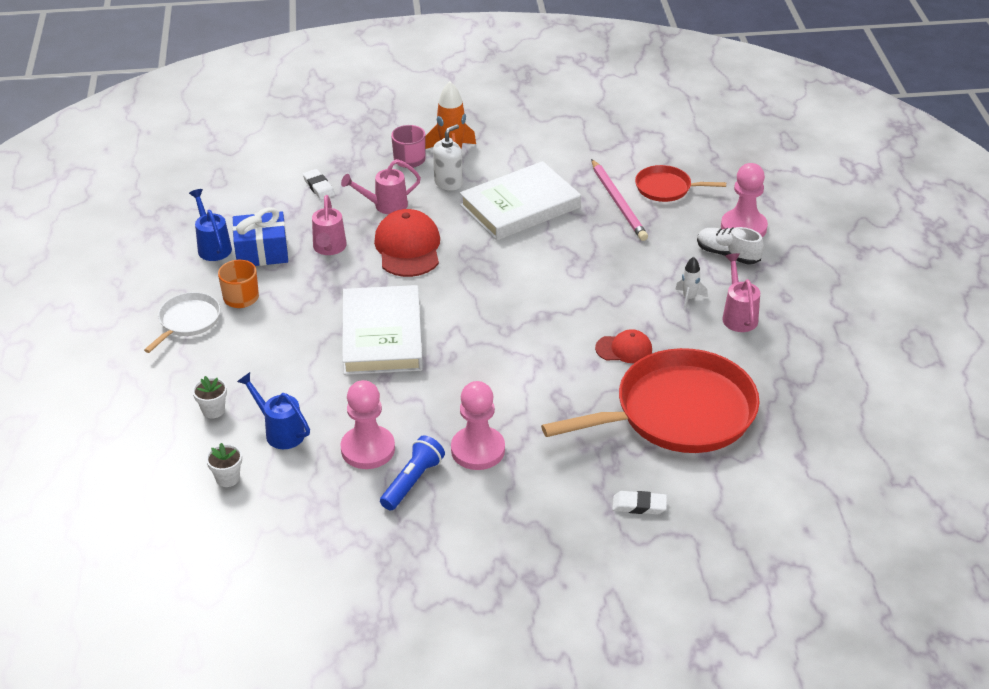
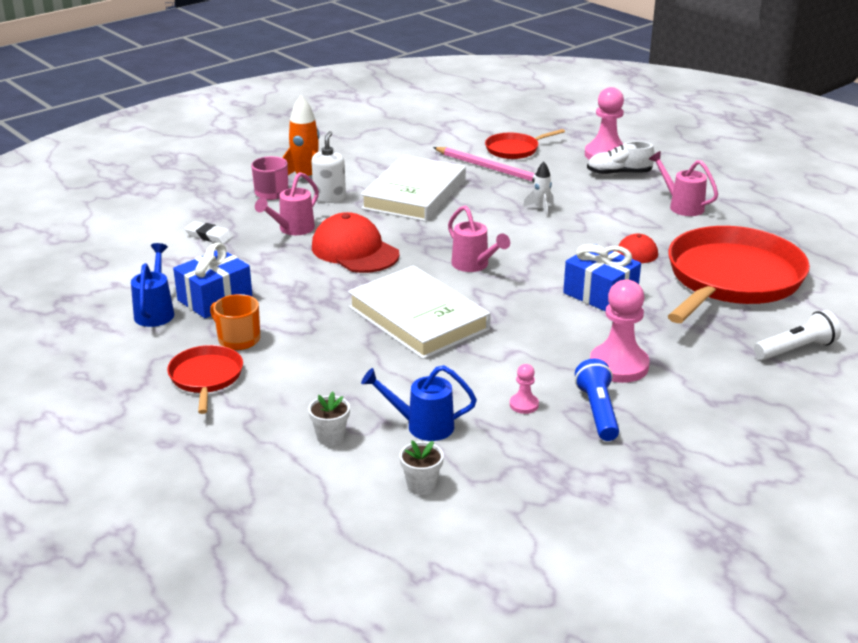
camera: 35 degrees left, 10 degrees down
(188, 321) = (206, 377): white pan -> red pan
(213, 246) = (156, 312): blue watering can -> blue watering can turned 60 degrees clockwise
(329, 249) = (280, 275): pink watering can -> pink watering can (474, 265)
(368, 449) = (524, 405): pink pawn -> pink pawn, size x0.47
(547, 377) = (600, 294): none -> blue gift
(639, 505) = (796, 349): white eraser -> white flashlight
(689, 298) = (631, 208): white rocket -> white rocket (541, 209)

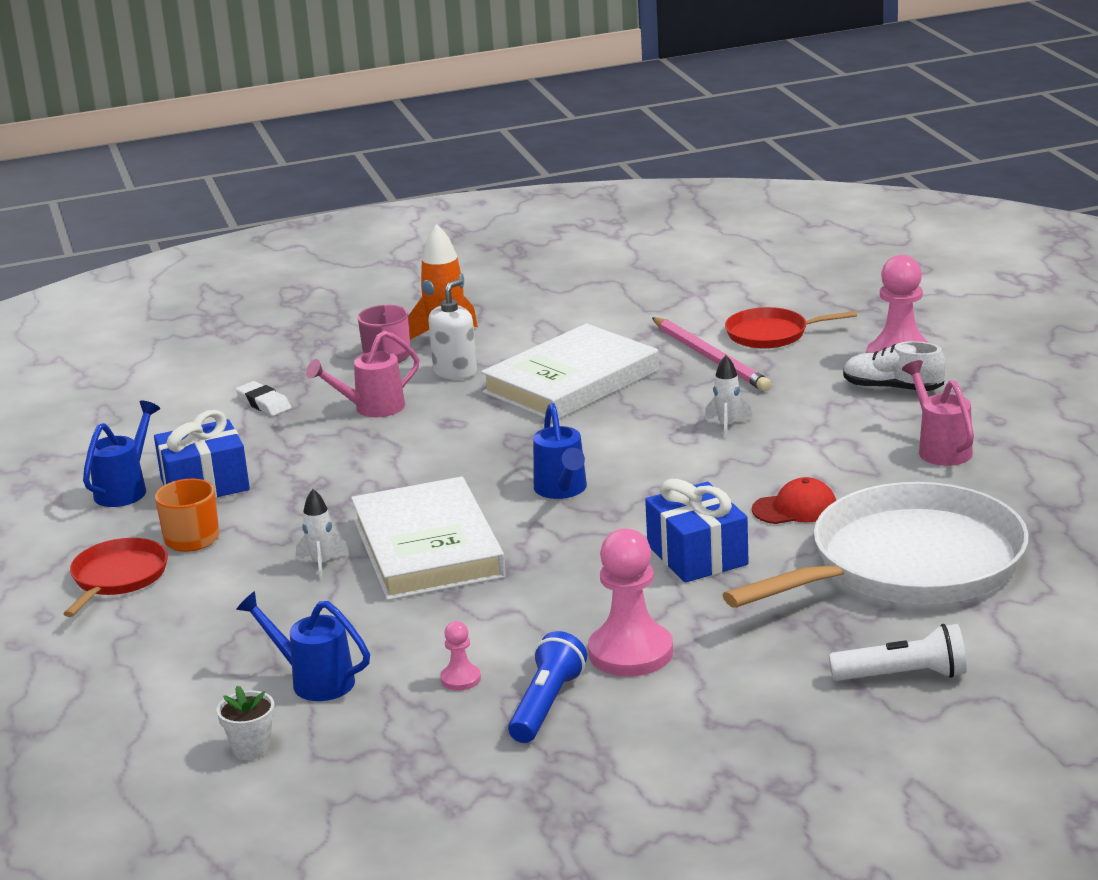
camera: 25 degrees right, 5 degrees down
(330, 437) = (197, 673): white flower pot -> none
(353, 341) = (322, 564): none -> white rocket
(355, 251) = (425, 448): red cap -> none
(474, 265) = (562, 490): pink watering can -> blue watering can
(731, 279) = (908, 564): red pan -> white pan

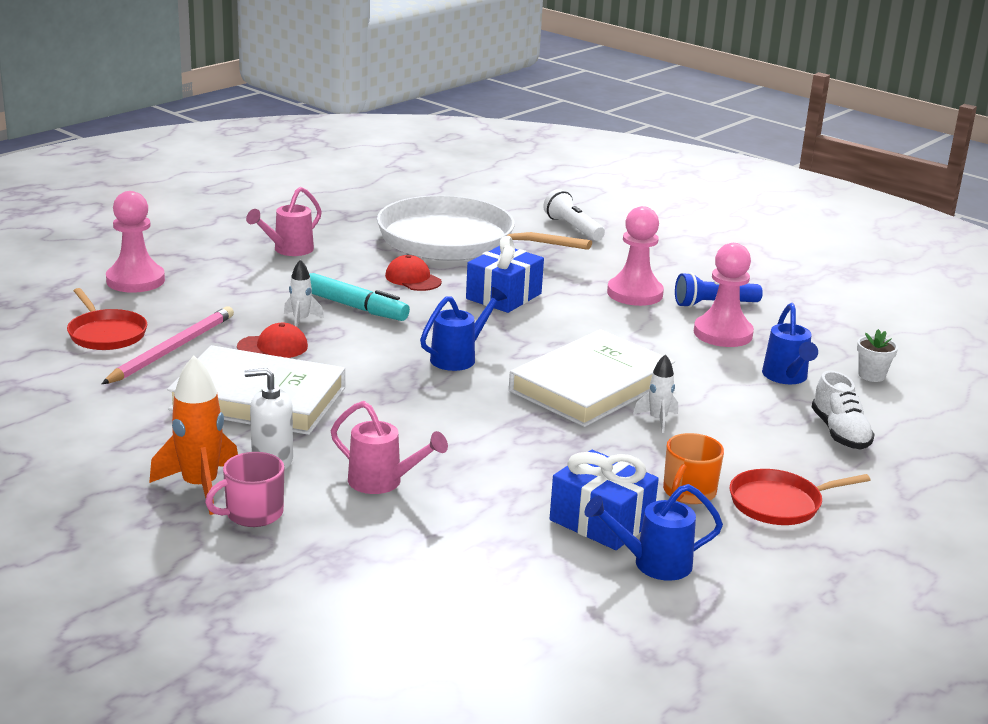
camera: 125 degrees left, 0 degrees up
(264, 403) = (416, 551): white eraser -> none
(460, 679) = (723, 333): pink pawn -> pink pawn, size x2.13
(674, 403) = (273, 347): none -> red cap
(738, 459) = (355, 307): none -> turquoise marker
(892, 389) = (196, 276): white shoe -> white shoe (840, 433)

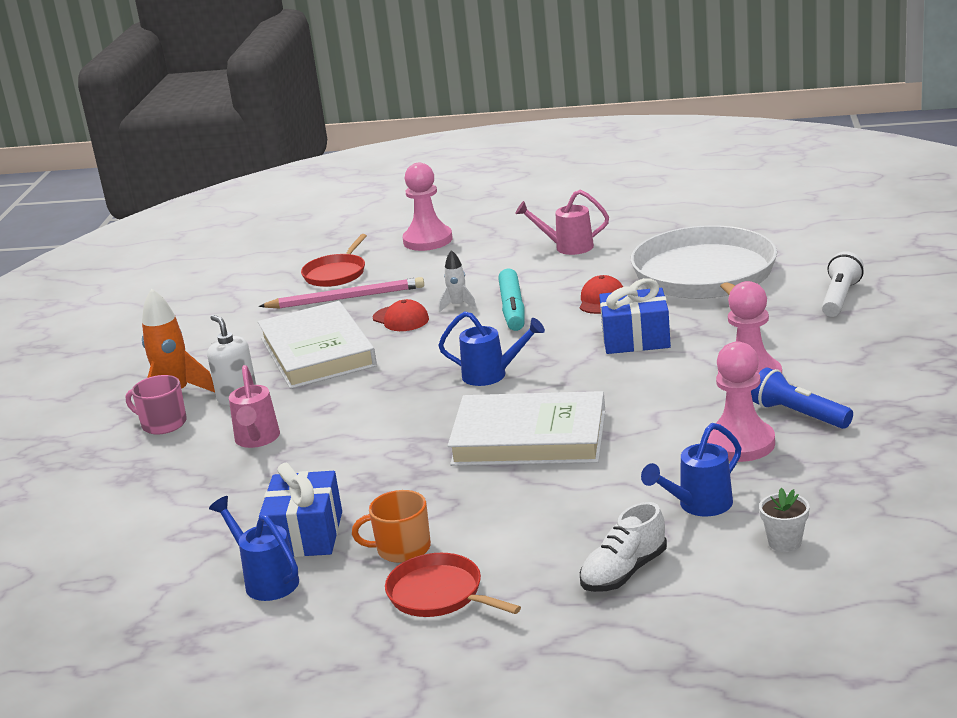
camera: 60 degrees right, 0 degrees up
(657, 420) = (511, 487): white rocket -> none

